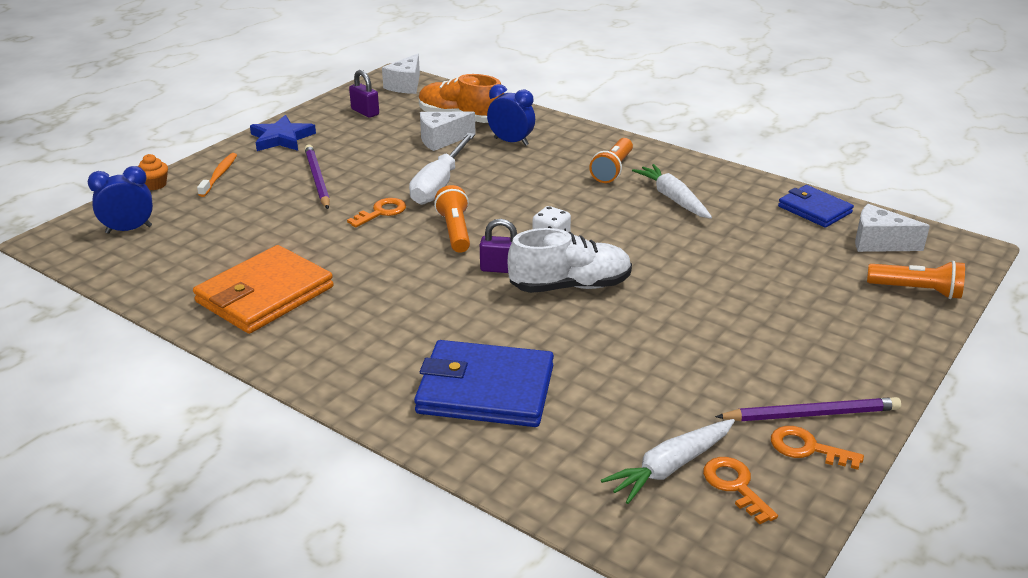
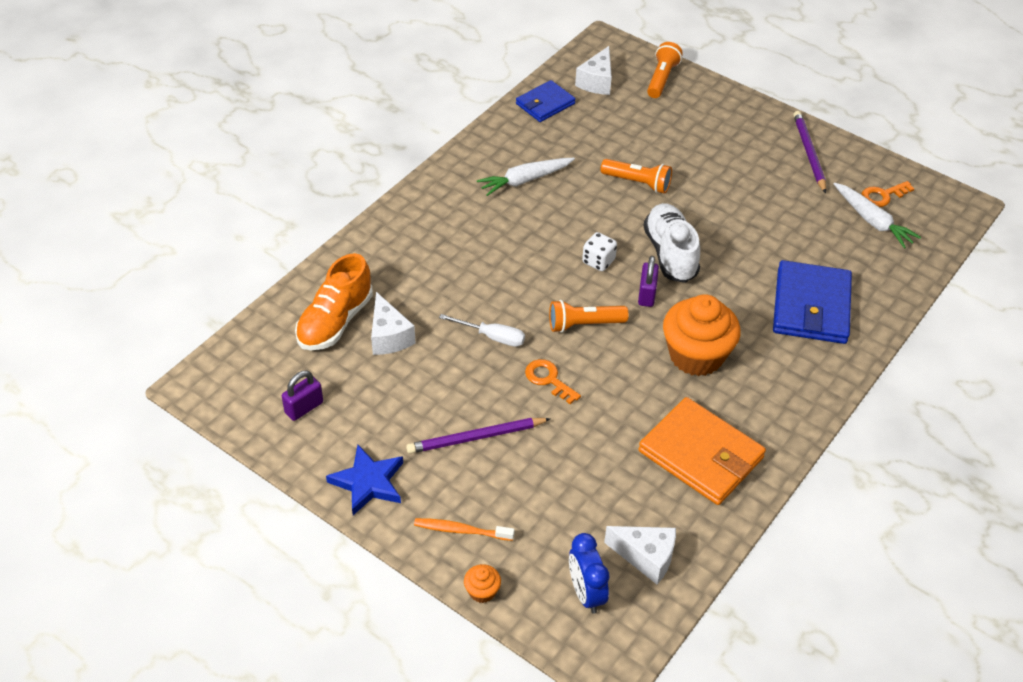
camera: 90 degrees left, 15 degrees up
(406, 85) = (230, 373): white cheese -> white cheese (646, 557)
(406, 297) = (696, 355): none -> orange cupcake
(439, 184) = (492, 337): white screwdriver -> white screwdriver, size x0.61
(511, 142) = (399, 281): blue clock -> none
(613, 170) = (468, 212): orange flashlight -> orange flashlight (638, 183)
(807, 448) = (842, 160): orange key -> none

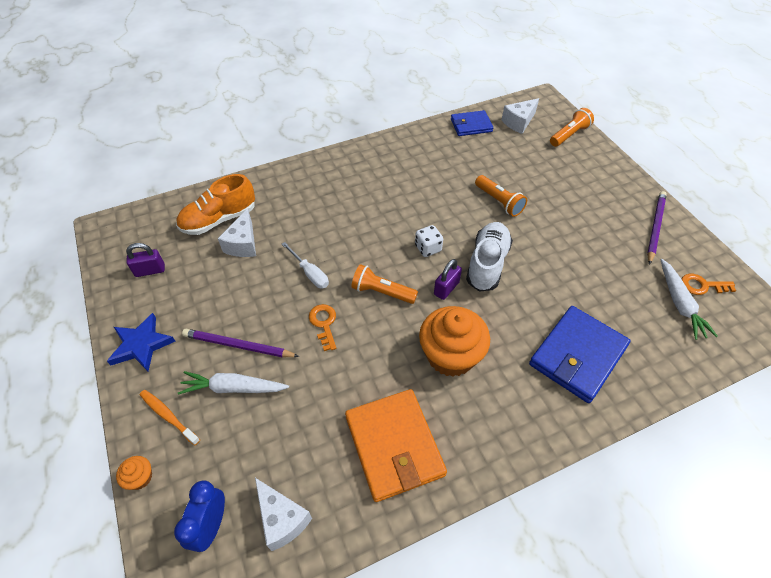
camera: 30 degrees right, 5 degrees up
(525, 180) = (418, 171): white carrot -> white carrot (234, 388)

